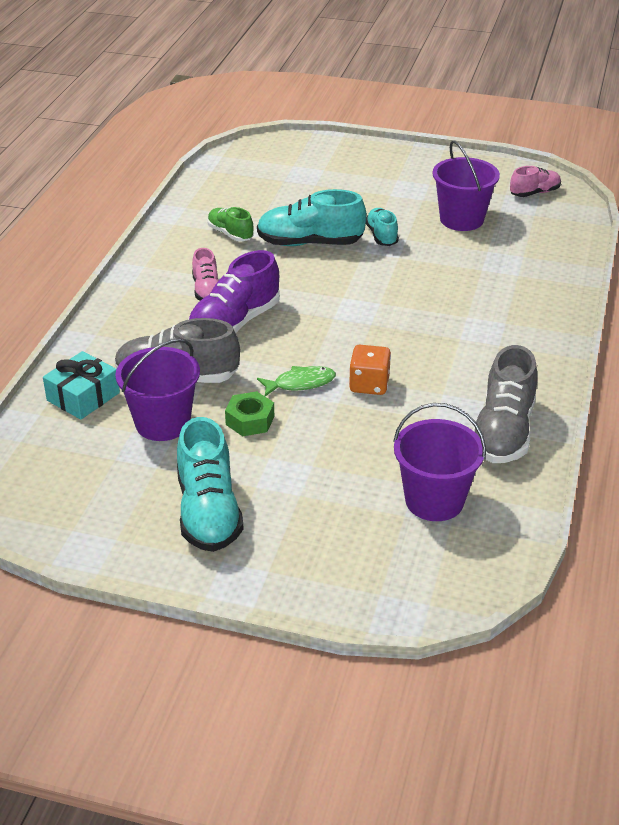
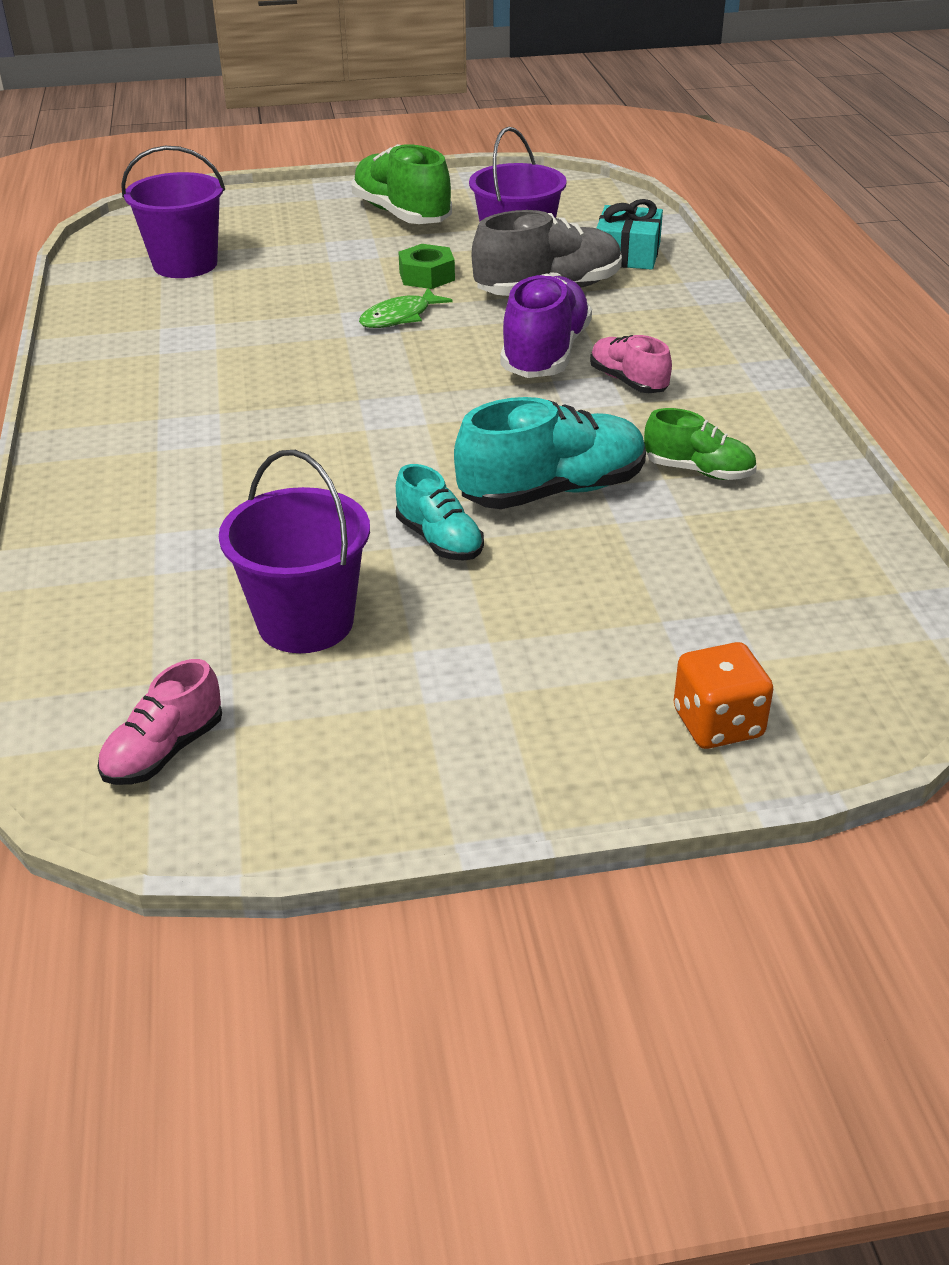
camera: 155 degrees right, 0 degrees up
(208, 512) = (402, 215): turquoise shoe -> green shoe
(369, 385) = (314, 334): orange dice -> orange dice (718, 723)
(503, 432) = (126, 329): grey shoe -> none

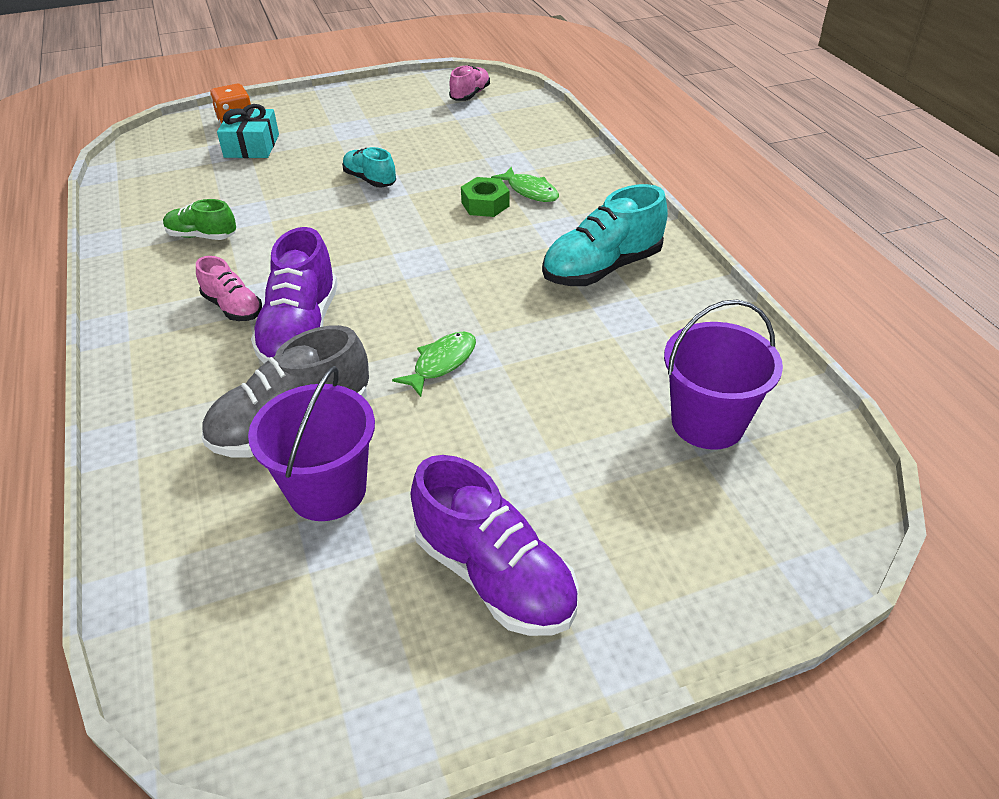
camera: 170 degrees right, 5 degrees up
(190, 492) = (530, 191): none -> green fish
(305, 622) = (430, 138): purple bucket -> none
(402, 215) = (494, 575): green shoe -> purple shoe
(427, 276) = (428, 433): green nut -> green nut (485, 204)
(552, 491) = (302, 213): turquoise shoe -> turquoise shoe (602, 268)
(627, 254) = (189, 509): turquoise gift -> turquoise gift (252, 146)

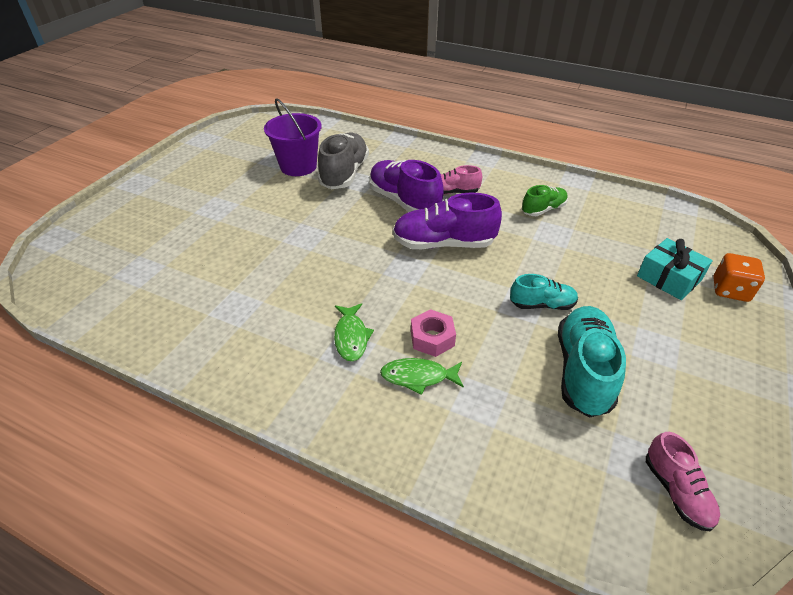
camera: 135 degrees right, 0 degrees up
(441, 363) = (314, 225): green fish -> green fish (351, 337)
(485, 204) = (432, 338): green nut -> pink nut
(494, 575) = (204, 177): purple shoe -> purple shoe (443, 244)
(602, 268) = (283, 335): turquoise shoe -> turquoise shoe (583, 371)
(707, 422) = (141, 272): purple bucket -> none

